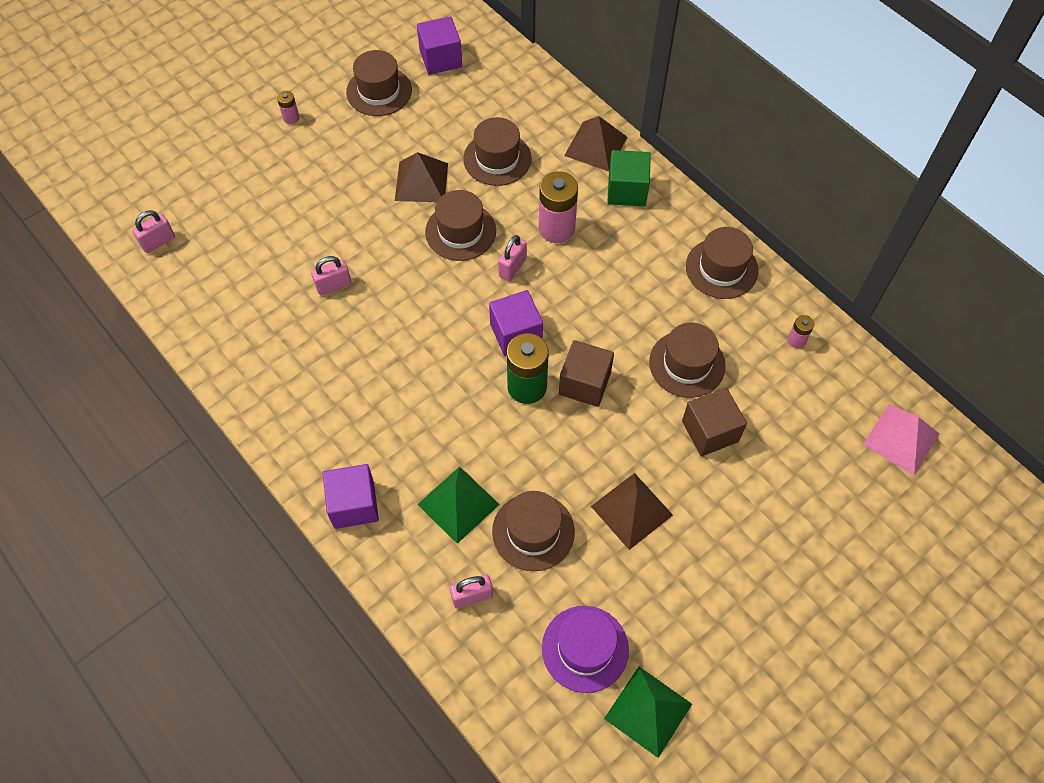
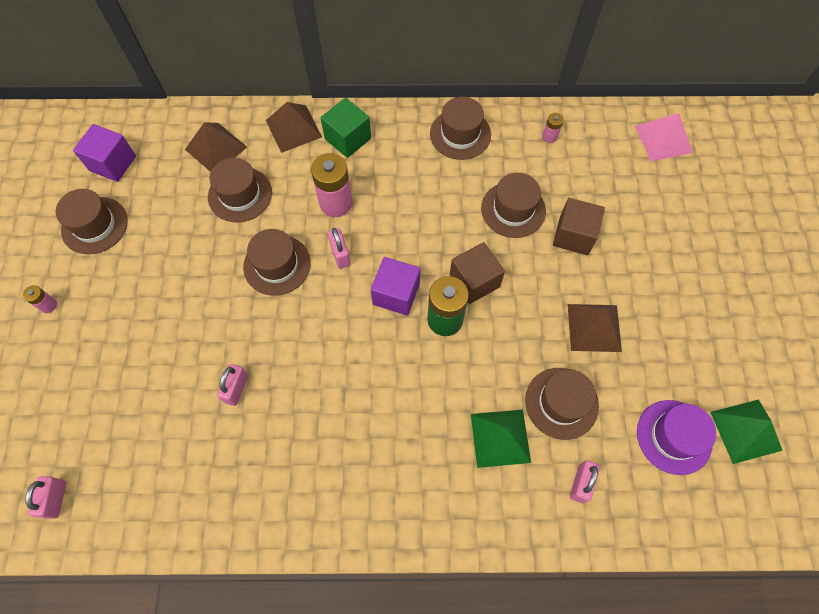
camera: 50 degrees left, 5 degrees up
(354, 504) = (440, 515): purple cube -> none
(421, 181) = (207, 258): brown pyramid -> brown pyramid (216, 148)

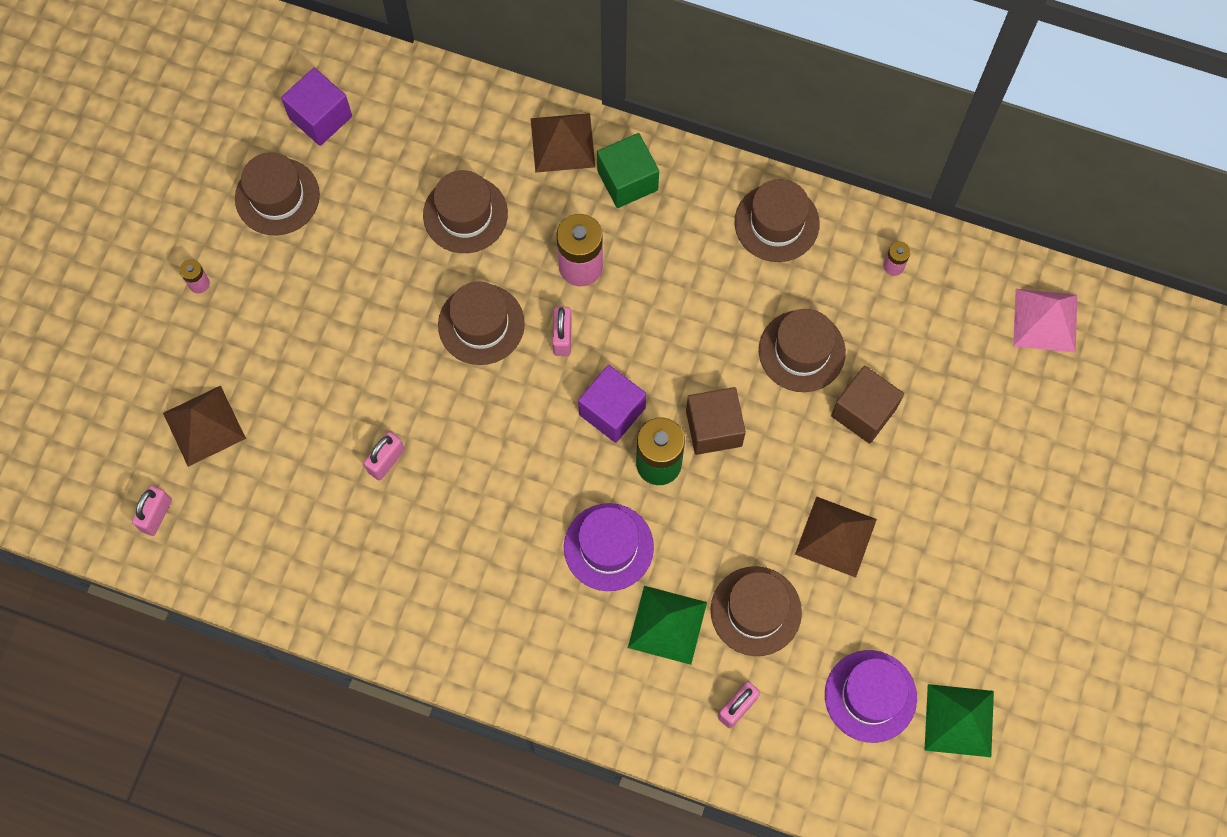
camera: 20 degrees right, 5 degrees up
(216, 148) = (454, 138): brown pyramid -> brown pyramid (204, 425)
(432, 394) = (608, 547): none -> purple hat

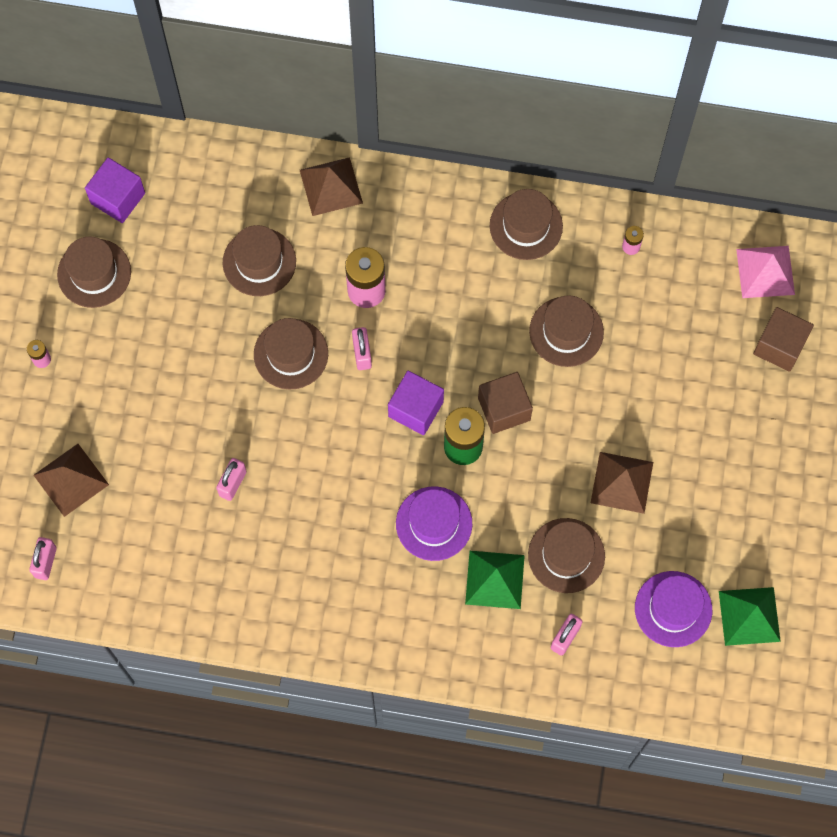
camera: 10 degrees left, 0 degrees up
(627, 180) = (392, 210): green cube -> none
(863, 412) = (627, 374): brown cube -> brown cube (779, 346)

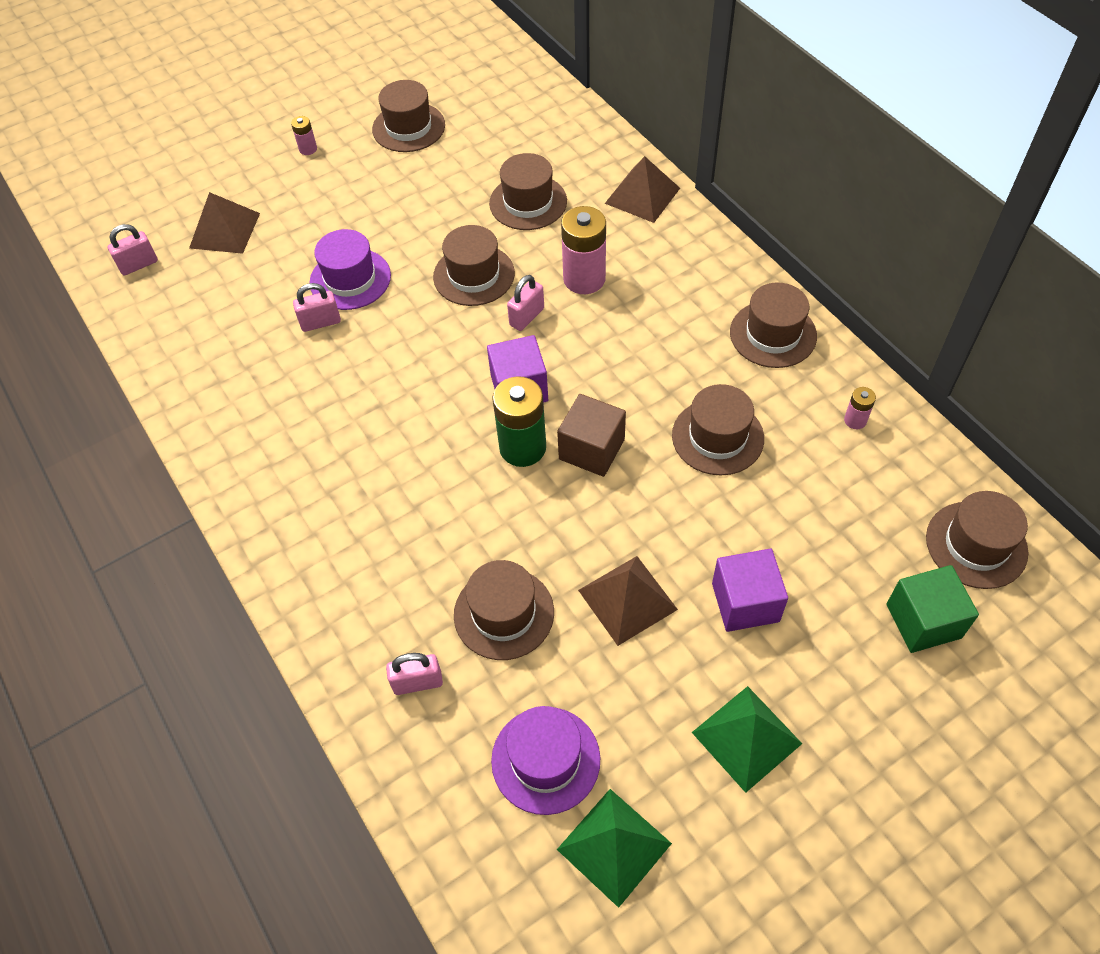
camera: 50 degrees right, 15 degrees down
(118, 198) = (482, 98): purple cube -> purple cube (745, 602)
(434, 523) = (426, 483): purple hat -> purple hat (350, 279)
(494, 579) = (419, 573): green pyramid -> green pyramid (746, 737)
(765, 271) = (976, 545): pink pyramid -> brown hat
(779, 346) = (923, 621): brown cube -> green cube

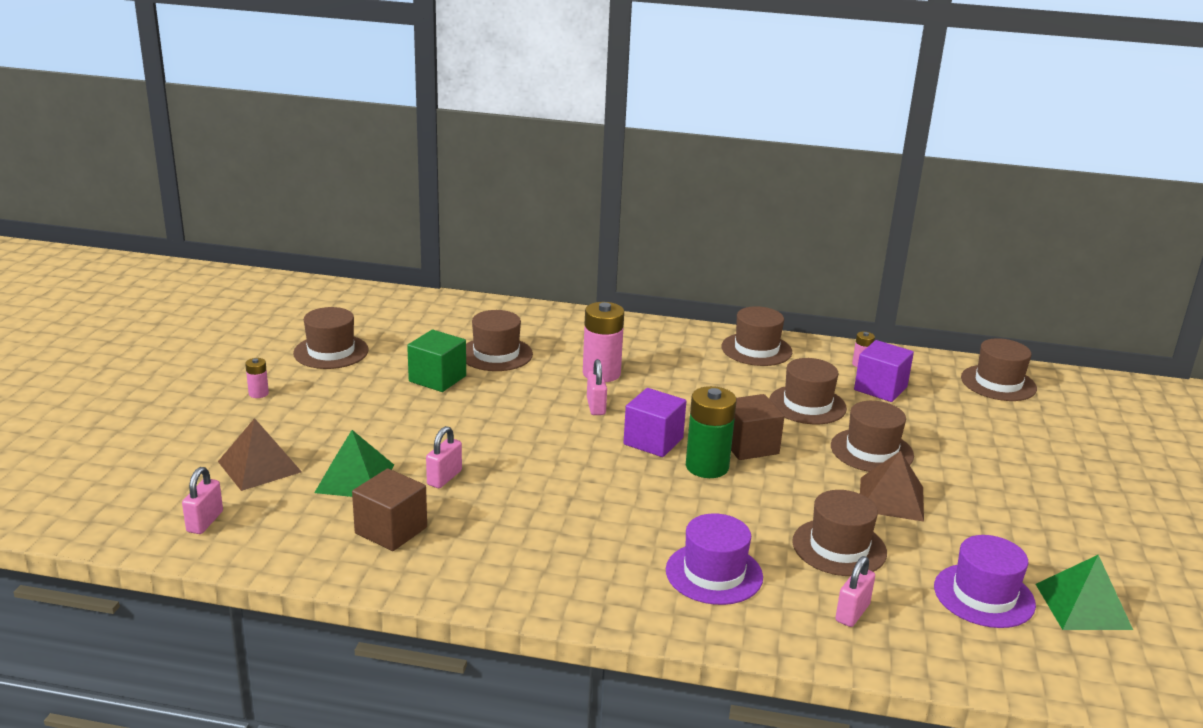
camera: 50 degrees left, 30 degrees down
(227, 352) = (391, 530): none -> brown cube
(350, 279) = (427, 445): purple hat -> purple hat (714, 573)
(474, 275) = (521, 403): brown hat -> brown hat (871, 451)
(642, 195) = (570, 322): brown pyramid -> none
(745, 602) = (947, 464): purple cube -> purple cube (880, 388)
(746, 737) = (1050, 517): green pyramid -> green pyramid (354, 478)
(923, 621) = (1031, 423): green cube -> green cube (437, 379)

